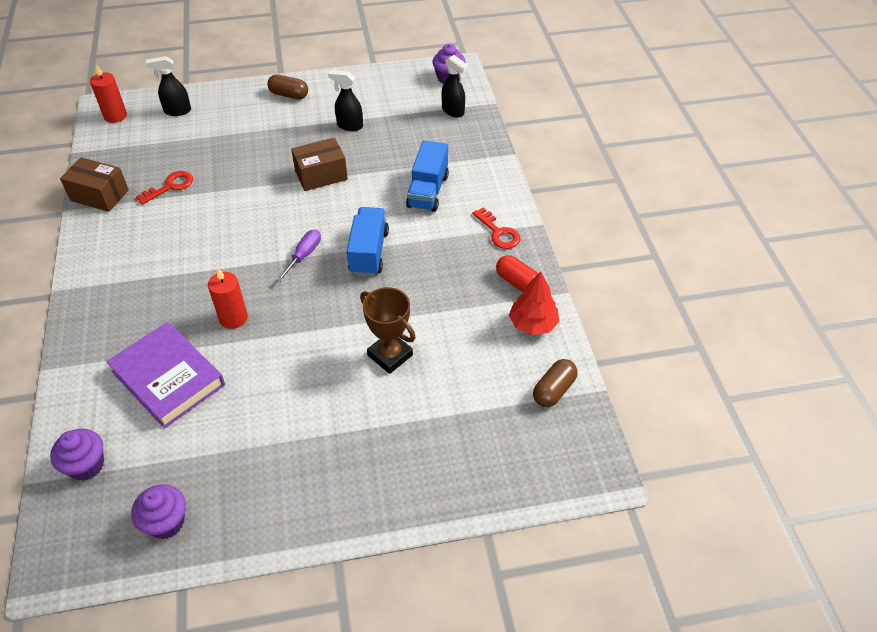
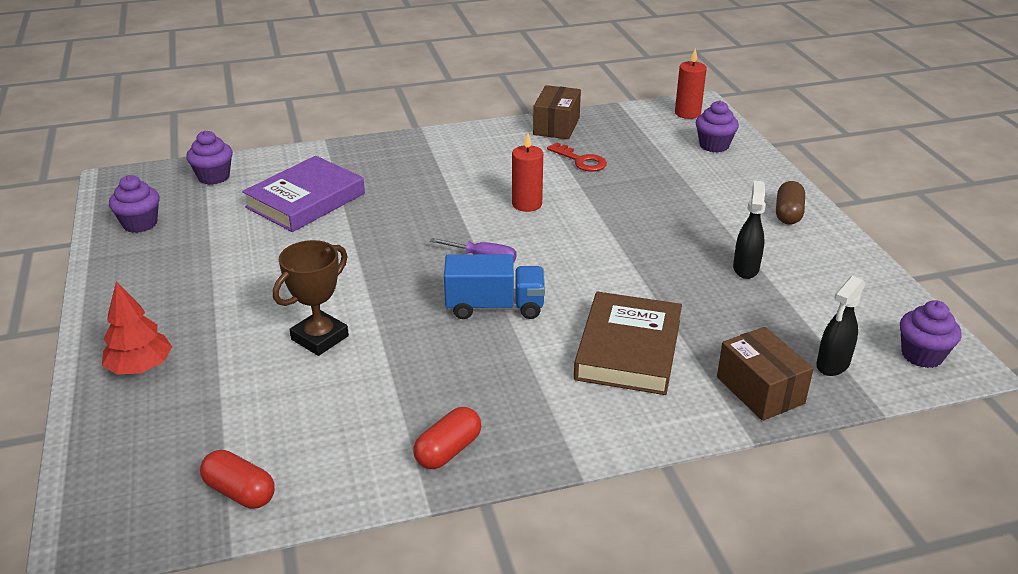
camera: 85 degrees right, 15 degrees down
(177, 111) = (714, 145): black spray bottle -> purple cupcake
(233, 318) = (383, 225): red candle -> red candle (527, 204)
(321, 175) = (633, 256): brown box -> brown box (760, 390)
(428, 191) = (628, 349): blue truck -> brown book
(499, 232) = (553, 427): red key -> none
(533, 324) = (365, 468): red tree -> red tree (141, 367)
(554, 390) = (240, 492): brown capsule -> red capsule

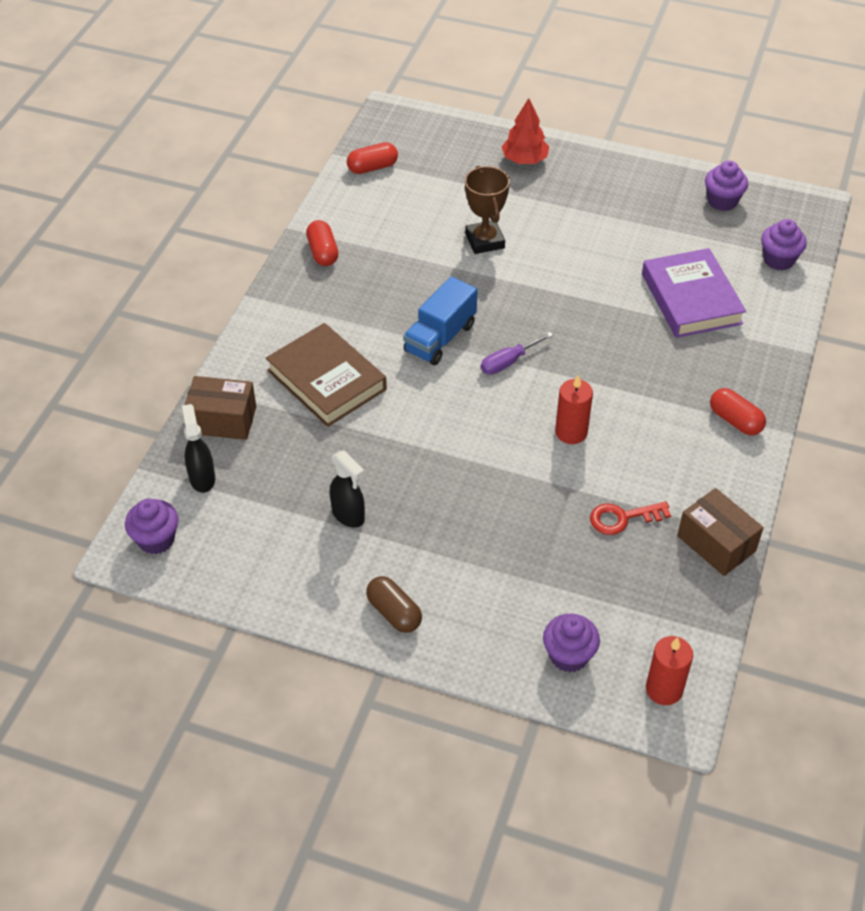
camera: 125 degrees right, 15 degrees up
(433, 147) = (735, 421): none -> red capsule

